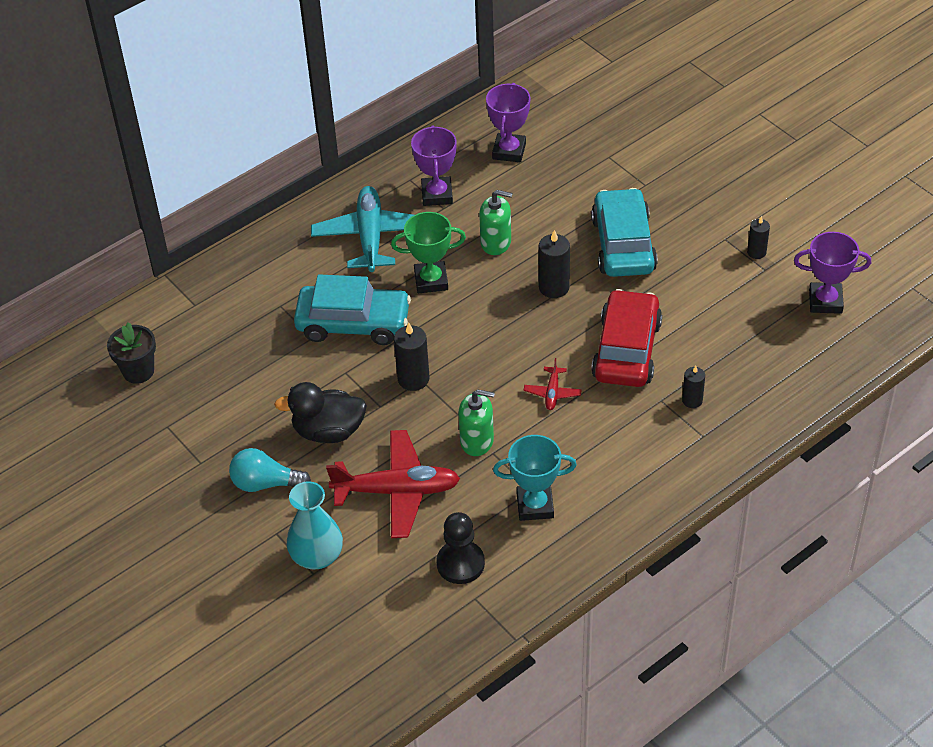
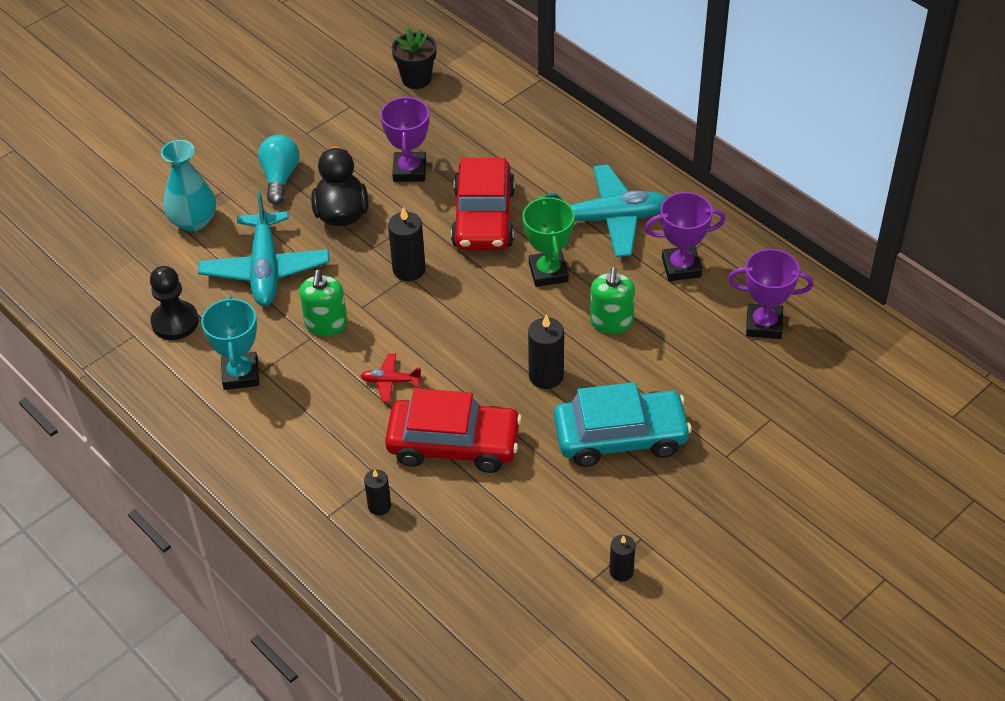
camera: 85 degrees right, 0 degrees up
(353, 323) = (483, 218): turquoise car -> red car
(397, 491) = (265, 269): red plane -> turquoise plane
(825, 301) = (541, 644): purple trophy -> purple trophy (409, 170)

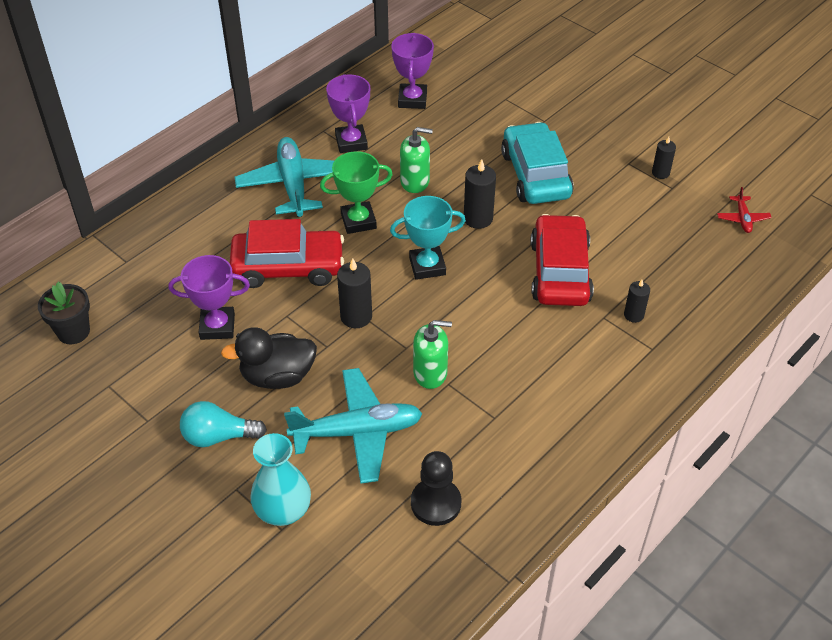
camera: 95 degrees left, 0 degrees up
(241, 374) = (501, 434): turquoise trophy -> turquoise trophy (427, 266)
(390, 381) = (496, 319): red plane -> red plane (742, 218)

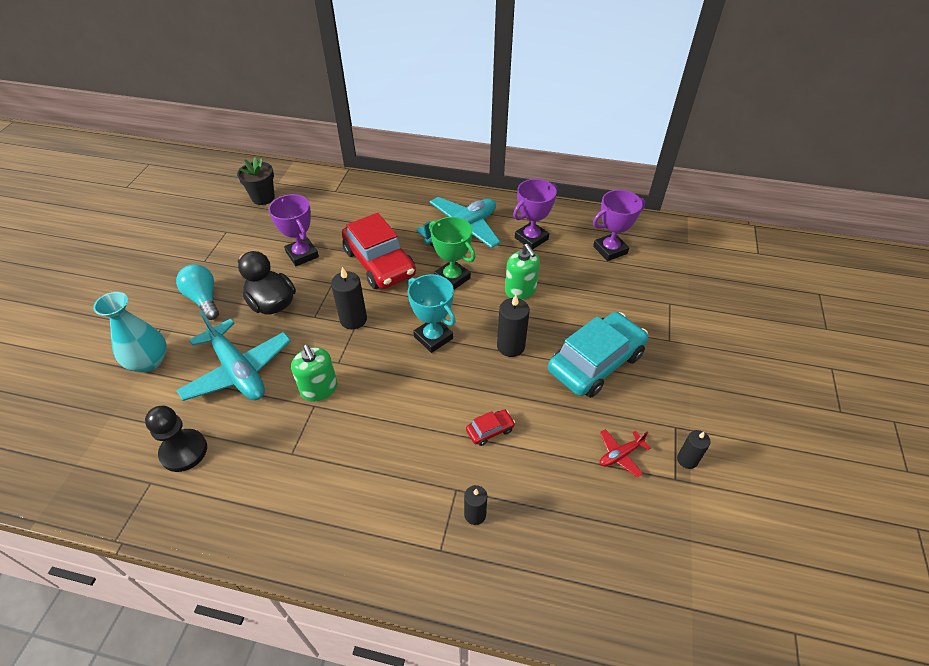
camera: 60 degrees right, 0 degrees up
(560, 272) = (490, 430): red car -> red car, size x0.41
(742, 218) = (689, 567): red plane -> red plane (620, 455)

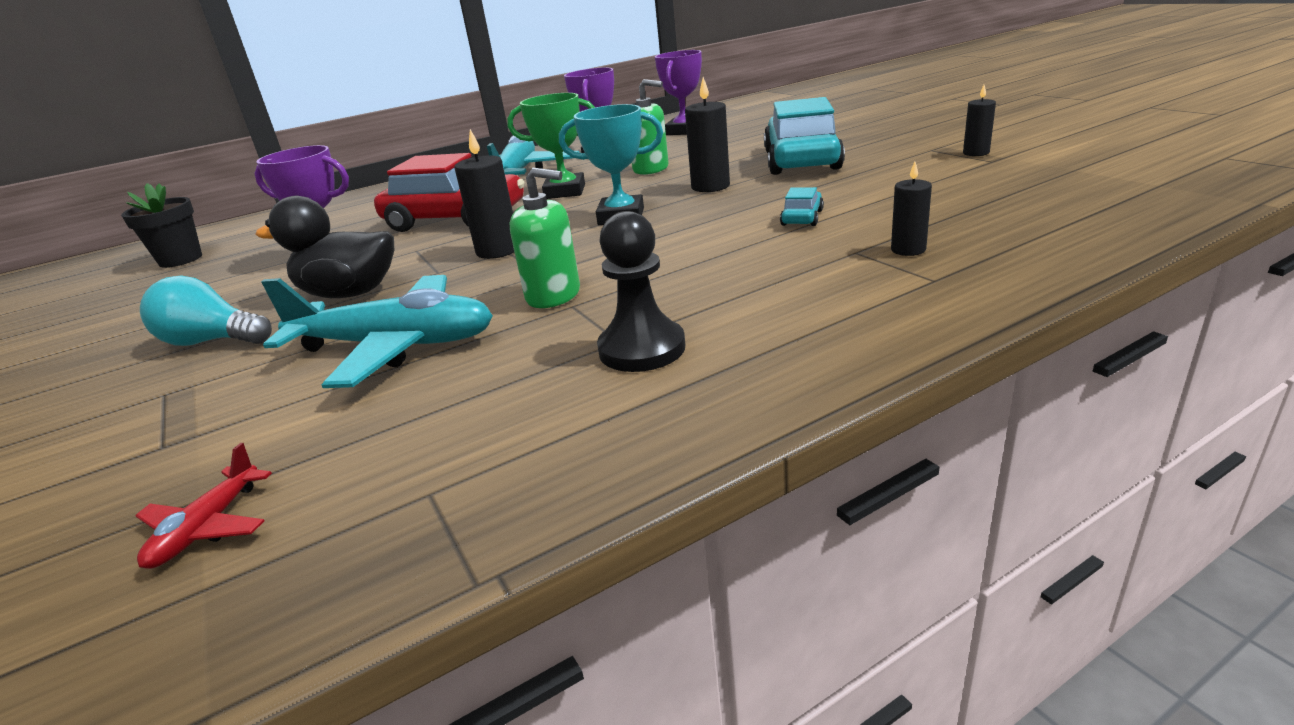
camera: 40 degrees left, 20 degrees down
(149, 361) = (193, 423): turquoise vase -> none
(184, 451) = (436, 436): black pawn -> black pawn (642, 349)
(490, 430) = (802, 218): red car -> turquoise car
(620, 455) = (930, 173): red plane -> red plane (207, 528)

